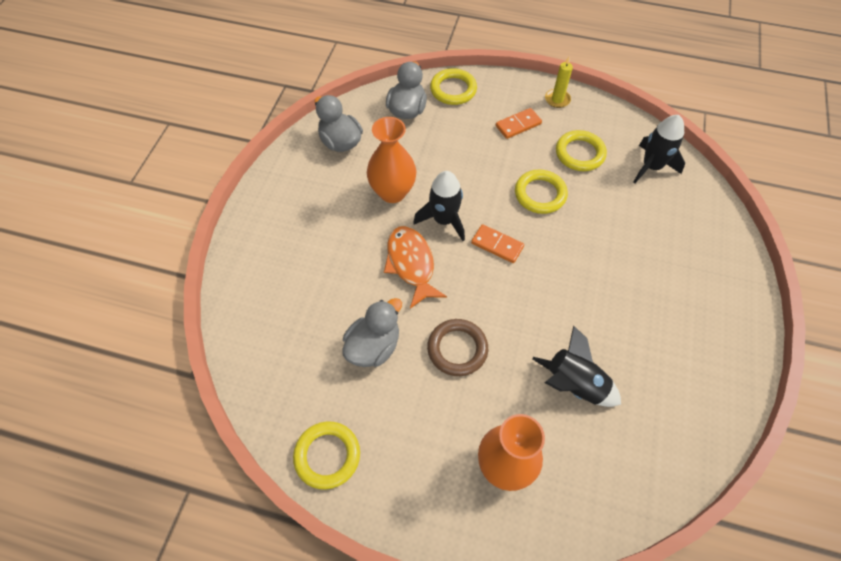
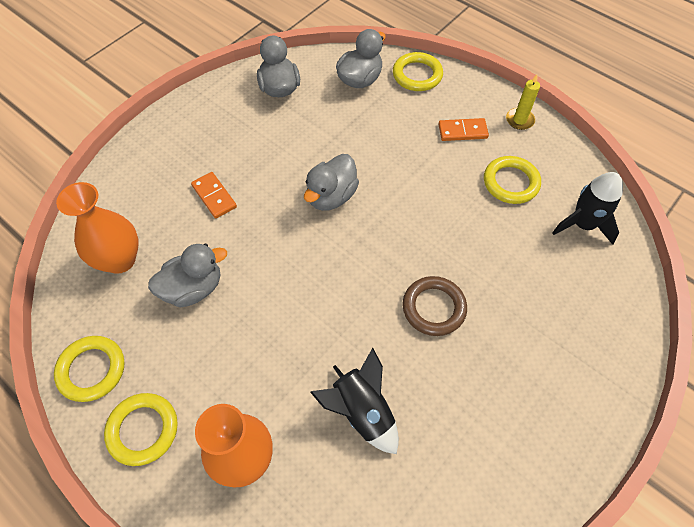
camera: 25 degrees right, 0 degrees up
(392, 192) = (299, 152): orange vase -> orange vase (120, 260)
(411, 264) = (274, 226): orange fish -> none
(444, 220) = (331, 196): black rocket -> grey duck
(457, 349) = (268, 325): brown ring -> brown ring (433, 308)
(497, 245) = (368, 241): orange domino -> orange domino (214, 196)
(540, 194) = (443, 208): yellow ring -> yellow ring (143, 430)

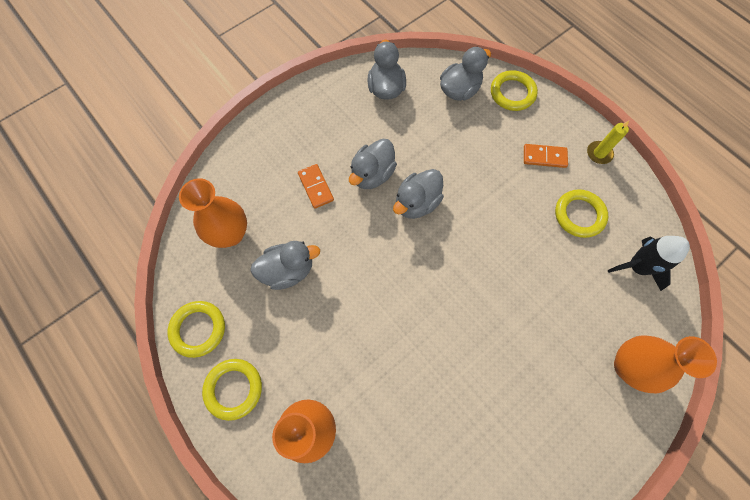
camera: 10 degrees right, 10 degrees up
(277, 174) = (372, 174): none -> grey duck
(361, 411) = (413, 406): black rocket -> none
(433, 308) = (489, 323): brown ring -> none
(595, 327) = (628, 366): none -> orange vase

